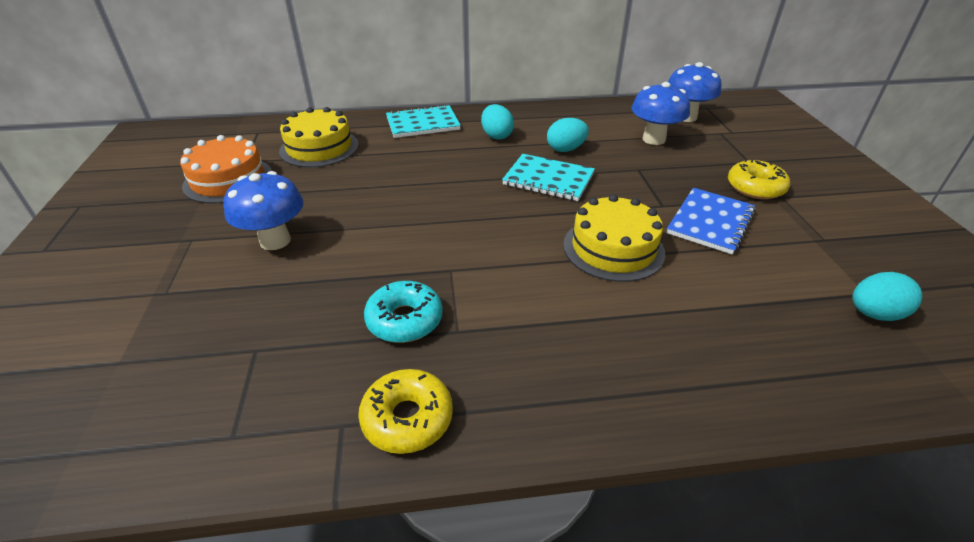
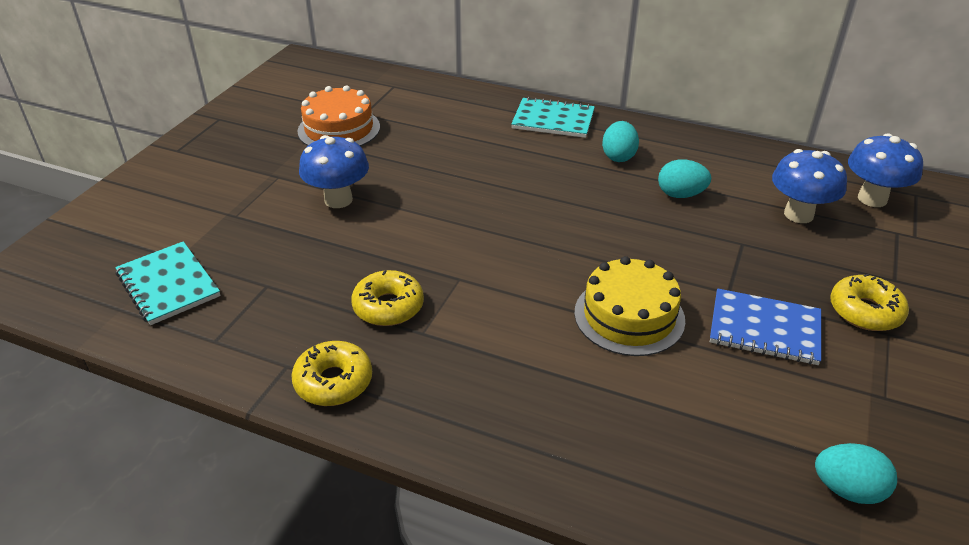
camera: 30 degrees right, 0 degrees up
(319, 148) = (435, 119): yellow cake -> none
(404, 320) = (388, 306): turquoise donut -> yellow donut
(548, 179) = (629, 222): turquoise notebook -> turquoise notebook (168, 285)
(710, 222) = (764, 329): blue notebook -> blue notebook turned 45 degrees clockwise

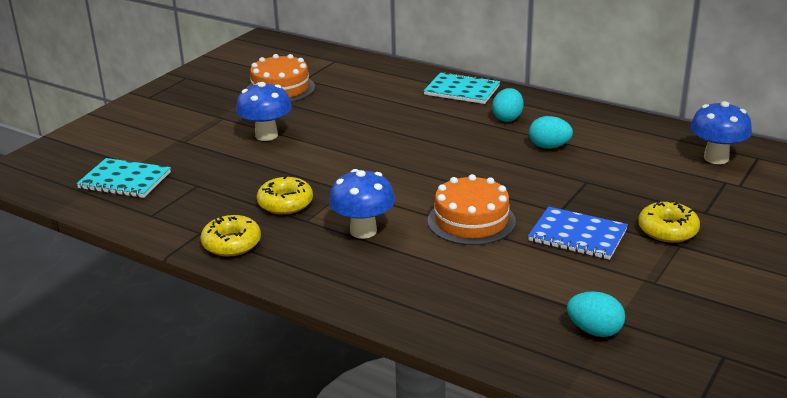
camera: 10 degrees right, 10 degrees down
(168, 285) = (124, 180): turquoise notebook -> turquoise notebook turned 45 degrees counterclockwise
(629, 316) = (471, 221): yellow cake -> orange cake
(798, 214) = (645, 165): blue mushroom -> blue mushroom (363, 231)

